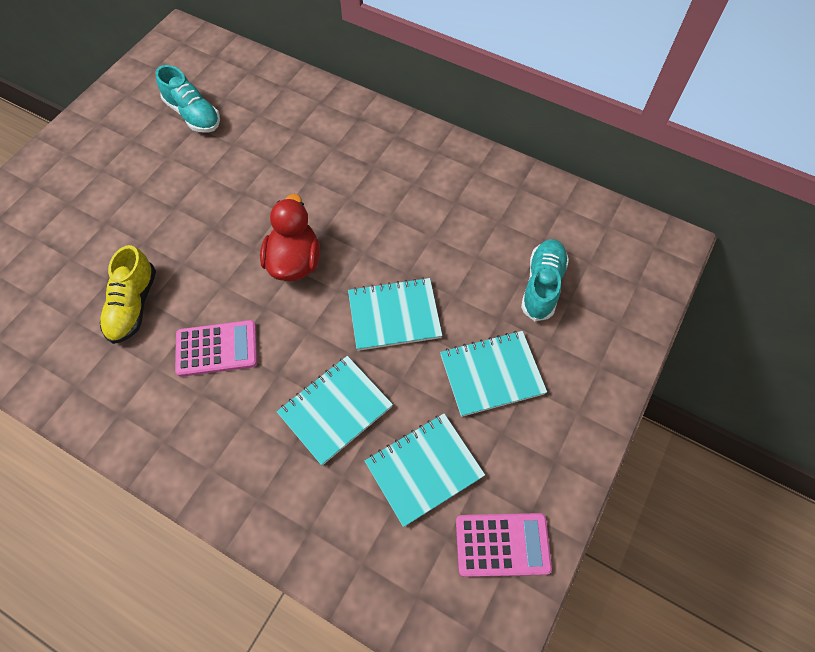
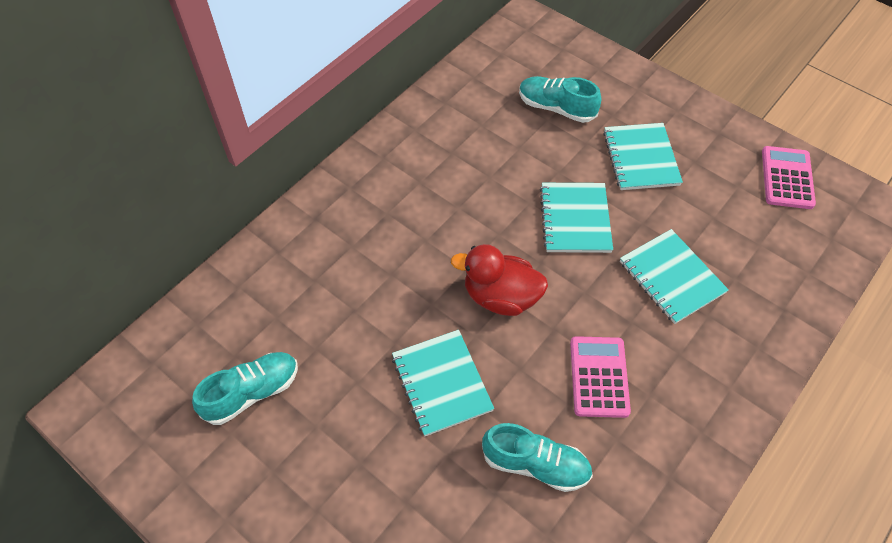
camera: 80 degrees left, 5 degrees down
(133, 305) = (535, 464): yellow shoe -> turquoise shoe
(424, 469) = (727, 218): turquoise notebook -> turquoise notebook (442, 383)

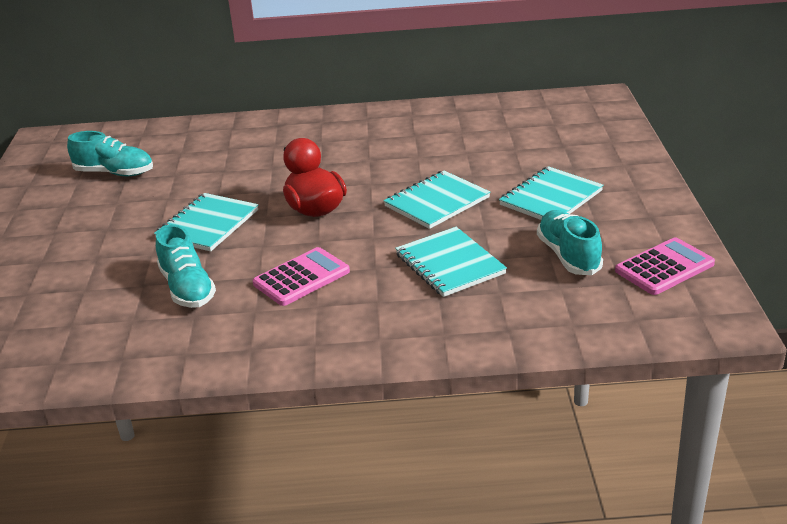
camera: 50 degrees right, 25 degrees down
(556, 108) = (534, 146): turquoise shoe -> turquoise shoe (568, 256)
(671, 277) = (450, 264): turquoise notebook -> turquoise notebook turned 45 degrees counterclockwise

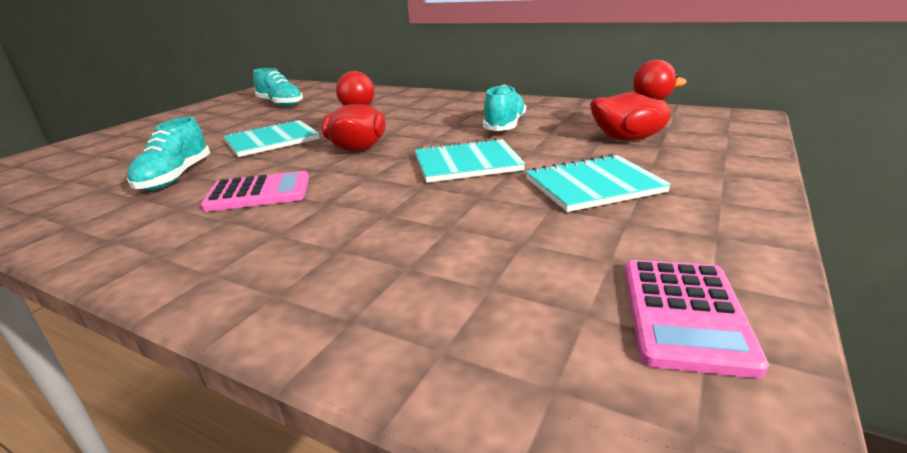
camera: 30 degrees right, 5 degrees down
(450, 264) = (398, 219): turquoise notebook -> none
(535, 143) = (629, 138): none -> red duck
(568, 256) = (546, 251): turquoise shoe -> turquoise shoe (504, 126)
(664, 267) = (684, 314): pink calculator -> pink calculator turned 105 degrees clockwise

